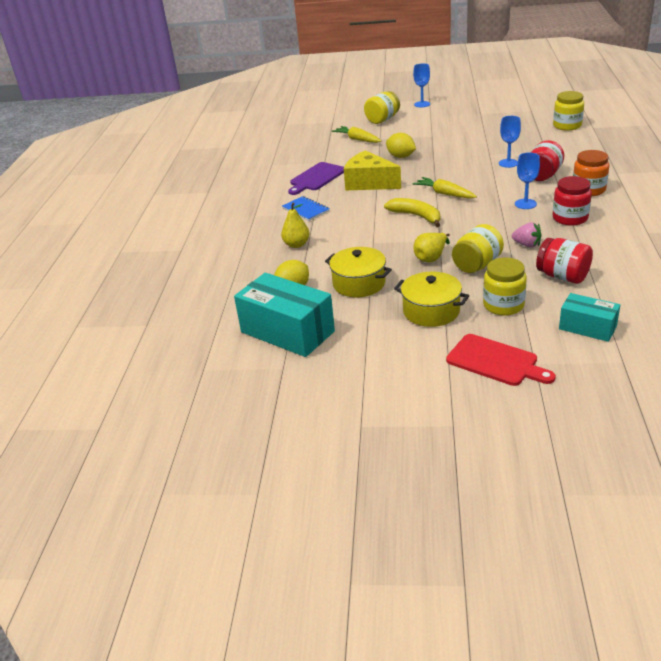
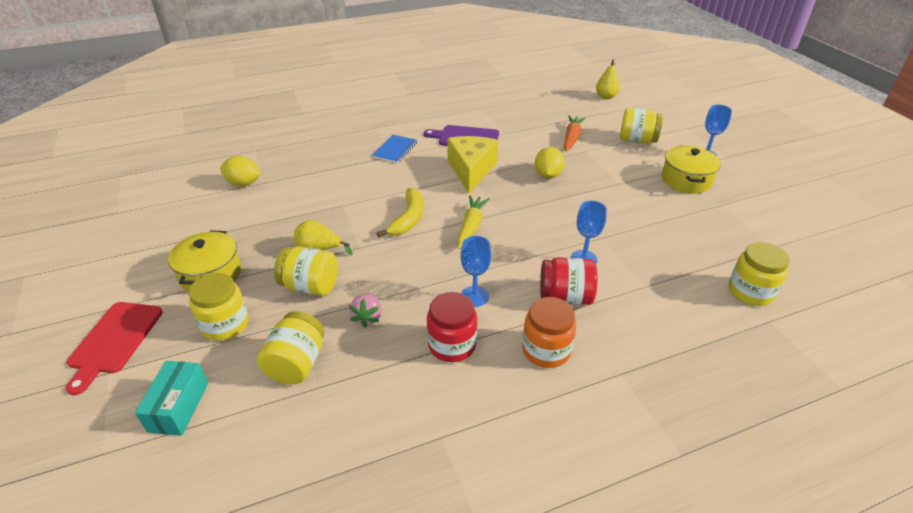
camera: 60 degrees right, 5 degrees up
(287, 332) = (173, 199): turquoise box -> none
(296, 244) = (325, 163): yellow pear -> yellow pear (606, 97)
(357, 139) = (571, 138): yellow carrot -> orange carrot
(359, 283) = (259, 216): yellow pot -> yellow pot (686, 180)
(562, 276) = (297, 363): red jar -> yellow jar

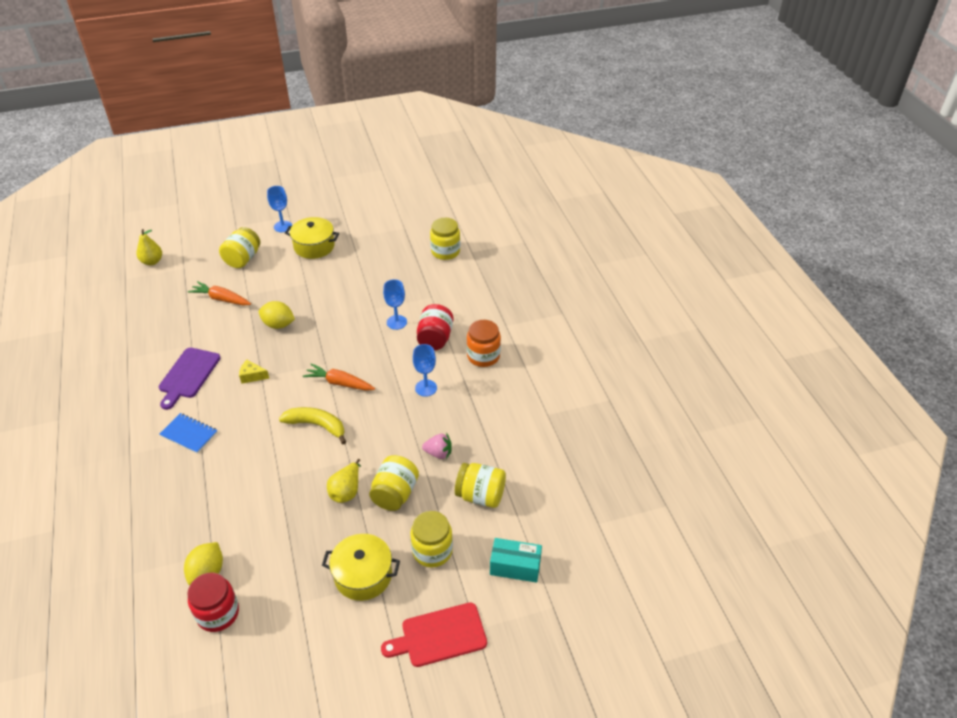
camera: 85 degrees left, 5 degrees up
(114, 340) = (439, 635): red cutting board -> red cutting board turned 150 degrees clockwise
(452, 345) = (473, 404): red jar -> red jar (218, 613)
(471, 171) = (252, 376): yellow cheese -> yellow cheese, size x0.45
(471, 226) = (339, 383): yellow carrot -> orange carrot

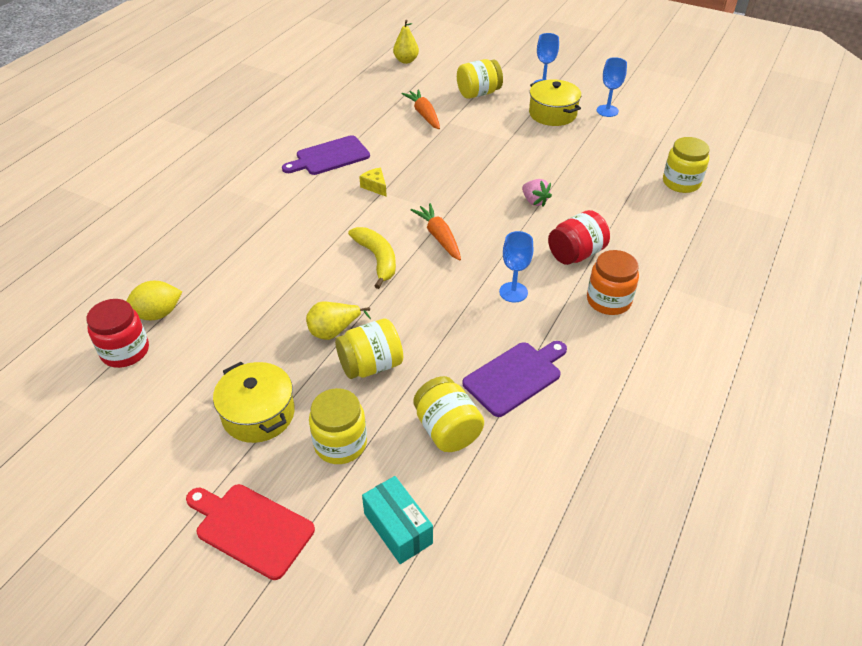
camera: 45 degrees right, 0 degrees up
(189, 434) = (276, 200): blue notebook -> none
(278, 324) = (445, 159): yellow lemon -> none
(396, 322) = (554, 217): blue goblet -> blue goblet (607, 111)
(438, 453) = (454, 359): pink strawberry -> pink strawberry (534, 201)
(482, 438) = (515, 377): none -> purple cutting board

